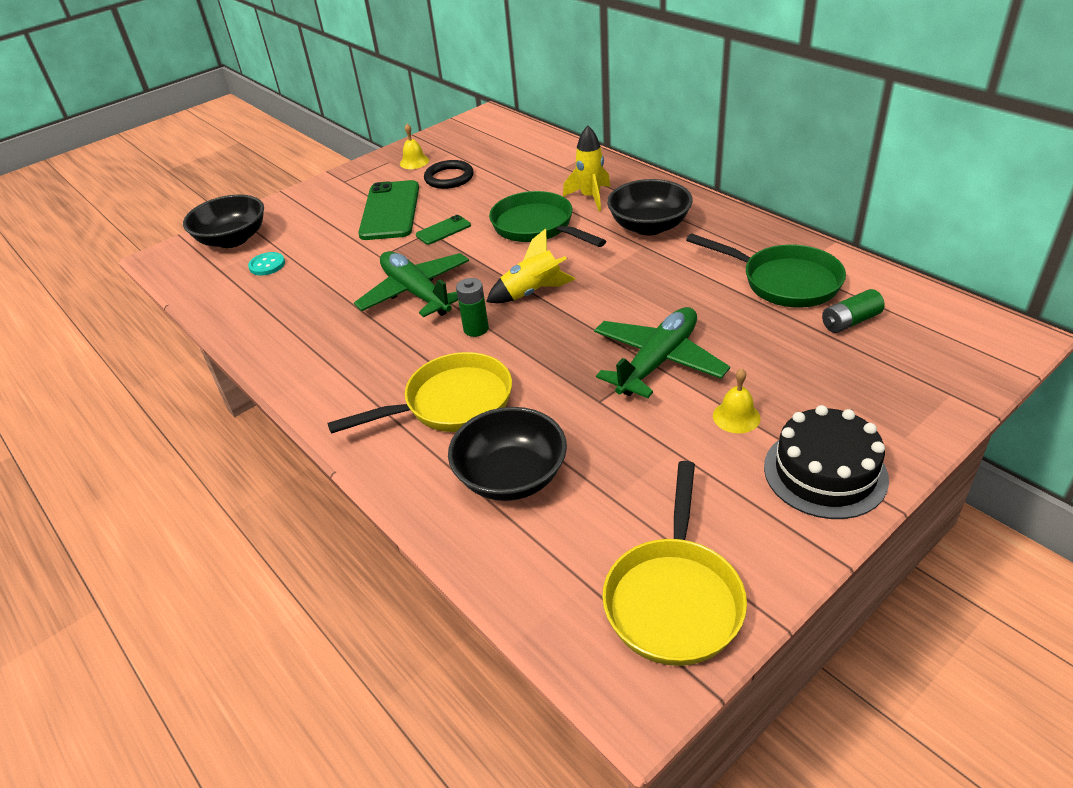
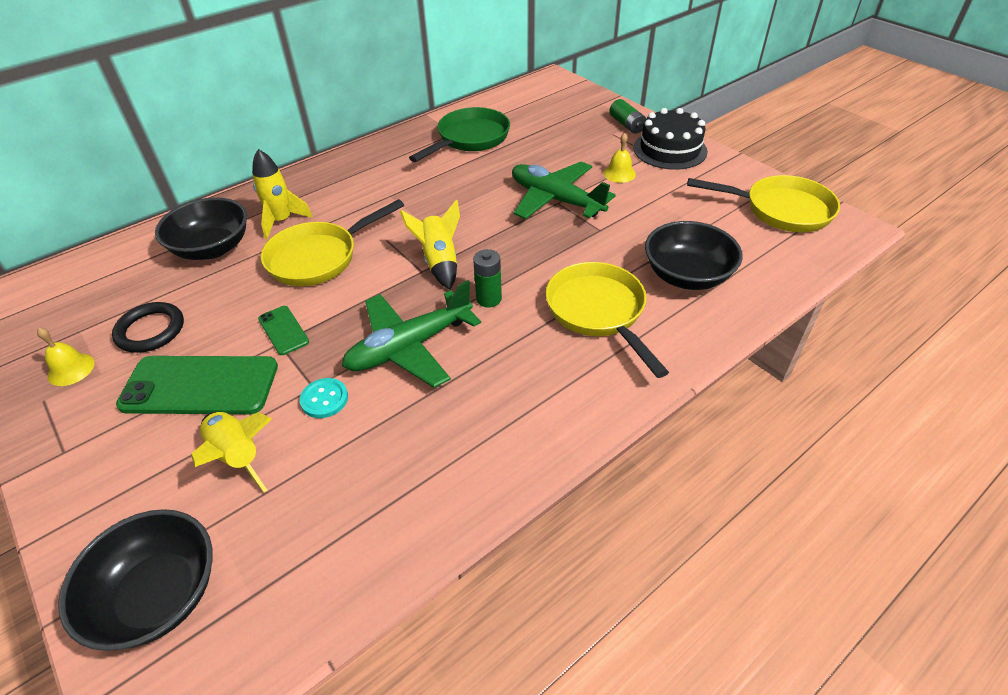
camera: 90 degrees left, 5 degrees up
(267, 265) = (273, 522): turquoise button -> turquoise button (324, 399)
(323, 240) = (238, 456): none -> yellow rocket
(537, 227) = (319, 257): green pan -> yellow pan
(649, 226) = (358, 191): black bowl -> black bowl (212, 248)
(850, 321) = (524, 122): green battery -> green battery (627, 125)

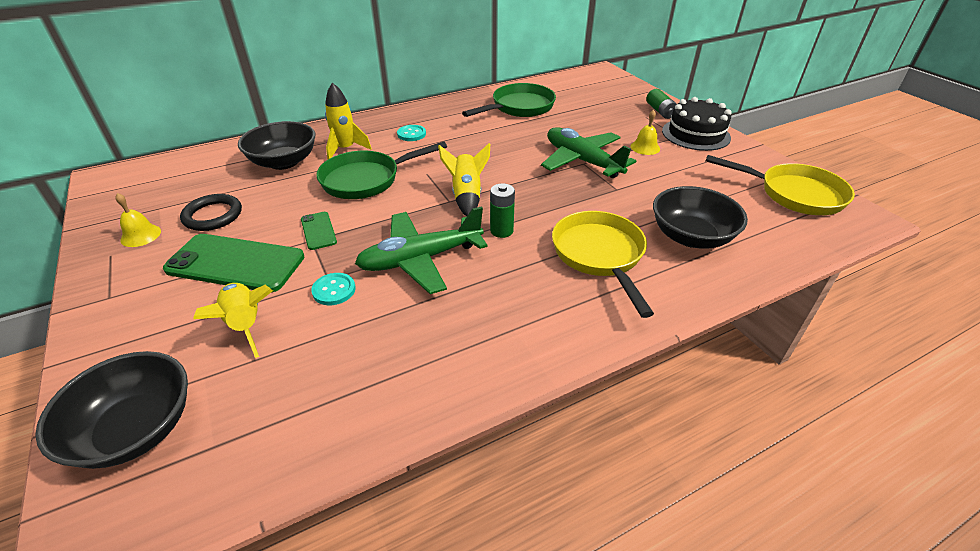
camera: 10 degrees right, 5 degrees down
(319, 257) = (366, 180): yellow pan -> green pan
(354, 190) = (411, 134): none -> turquoise button

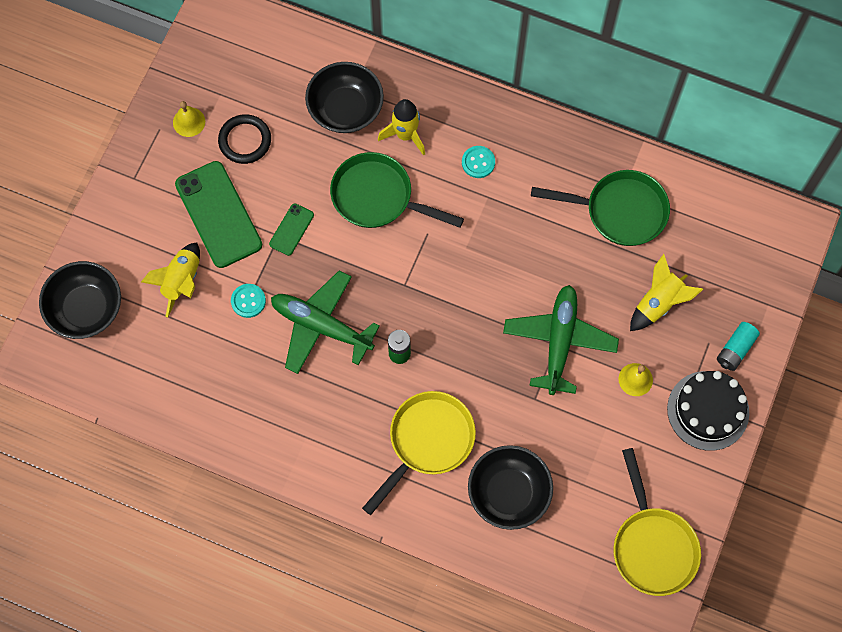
camera: 50 degrees right, 30 degrees up
(466, 196) = (422, 292): yellow rocket -> yellow rocket (658, 303)
(660, 111) = (735, 349): green battery -> turquoise battery

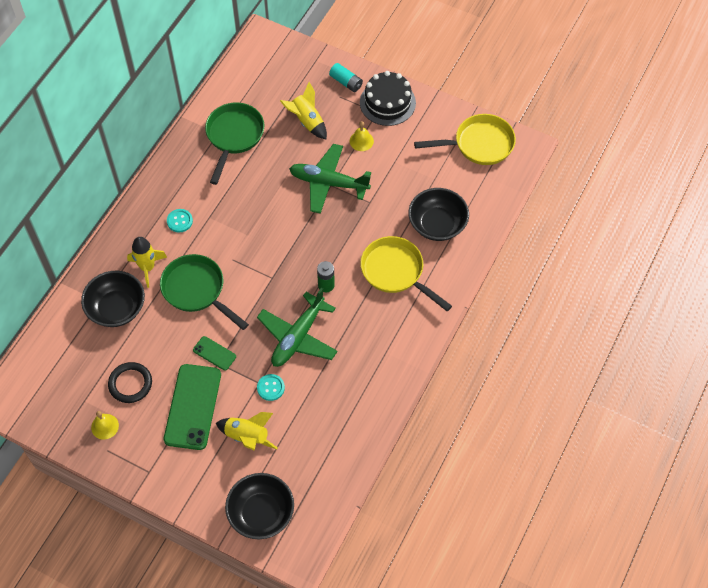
camera: 85 degrees left, 10 degrees down
(218, 214) = (193, 407): green phone -> green phone turned 60 degrees counterclockwise
(378, 197) = (197, 290): green pan -> green pan turned 105 degrees clockwise

